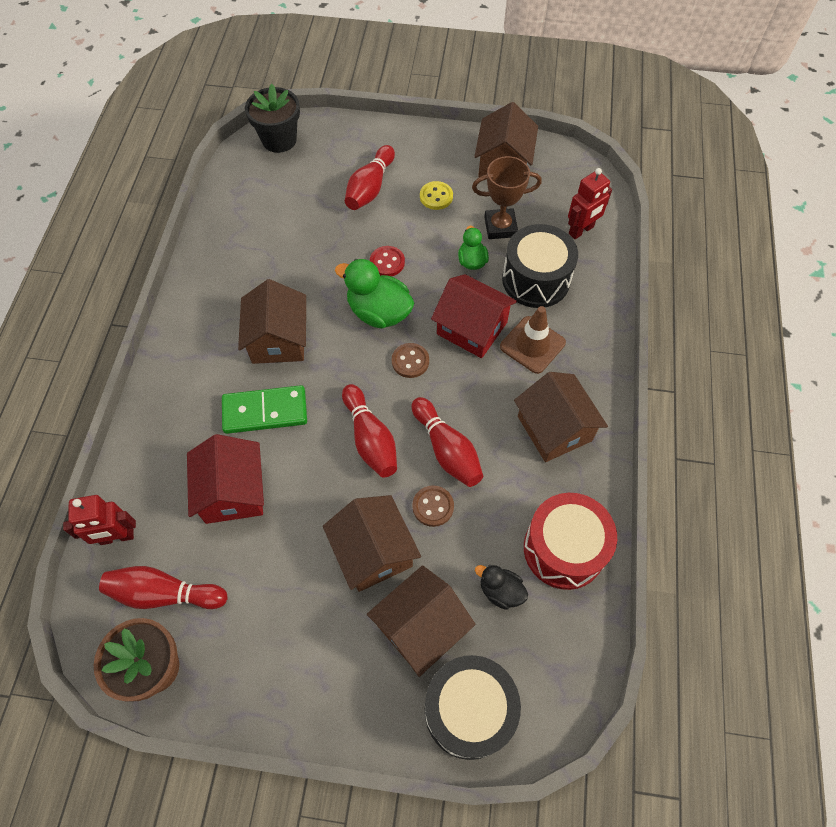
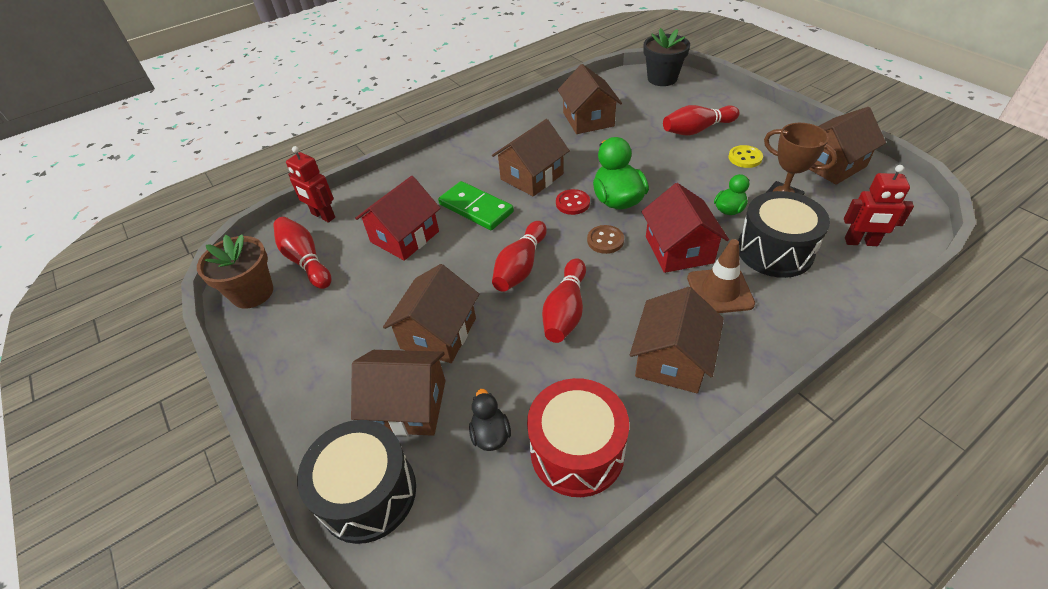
camera: 50 degrees right, 15 degrees down
(260, 236) = (588, 119): none -> brown house
(387, 262) = (659, 176): red button -> red button (572, 203)
(433, 506) = (511, 338): brown button -> none

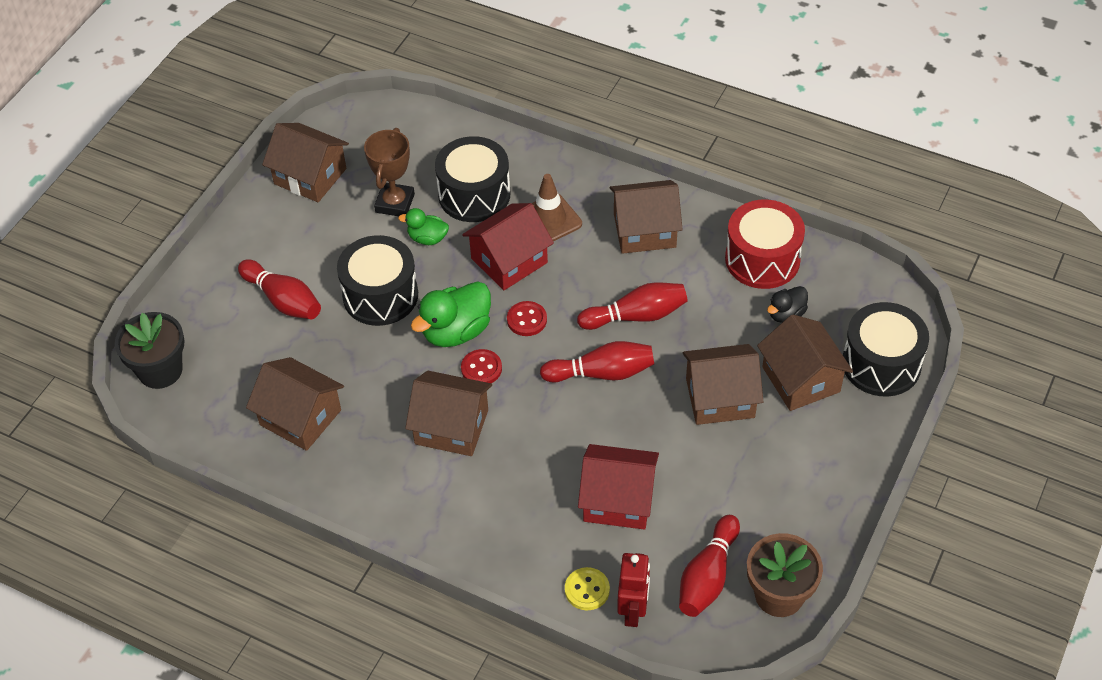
camera: 120 degrees left, 5 degrees up
(476, 208) = (536, 455): green domino -> none
(588, 119) = (300, 417): brown house -> brown house turned 75 degrees clockwise
(605, 240) = (527, 320): brown button -> red button
(677, 172) = (380, 295): none -> black drum
(745, 158) = (326, 245): yellow button -> yellow button (587, 590)
(861, 242) = (431, 142): red robot -> none

